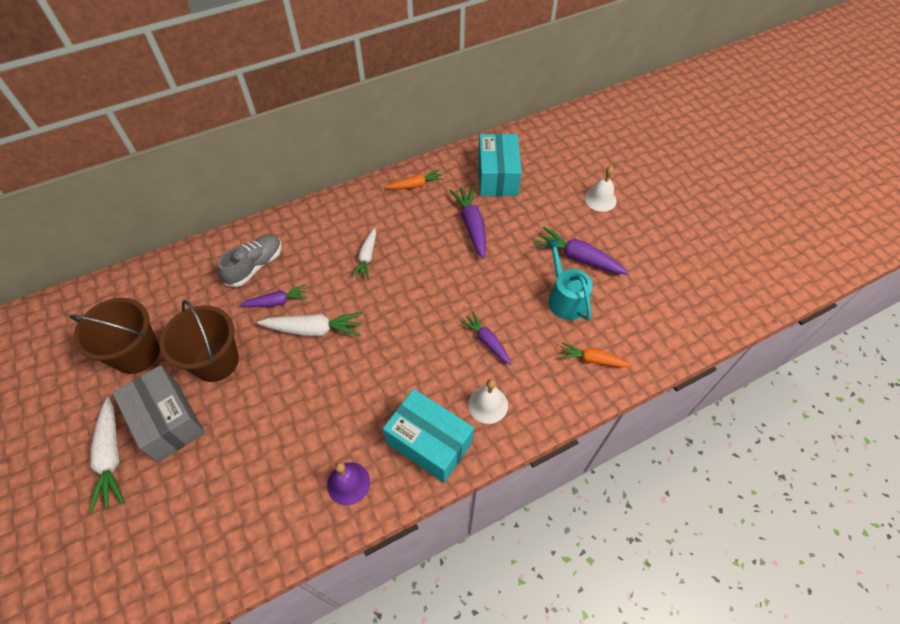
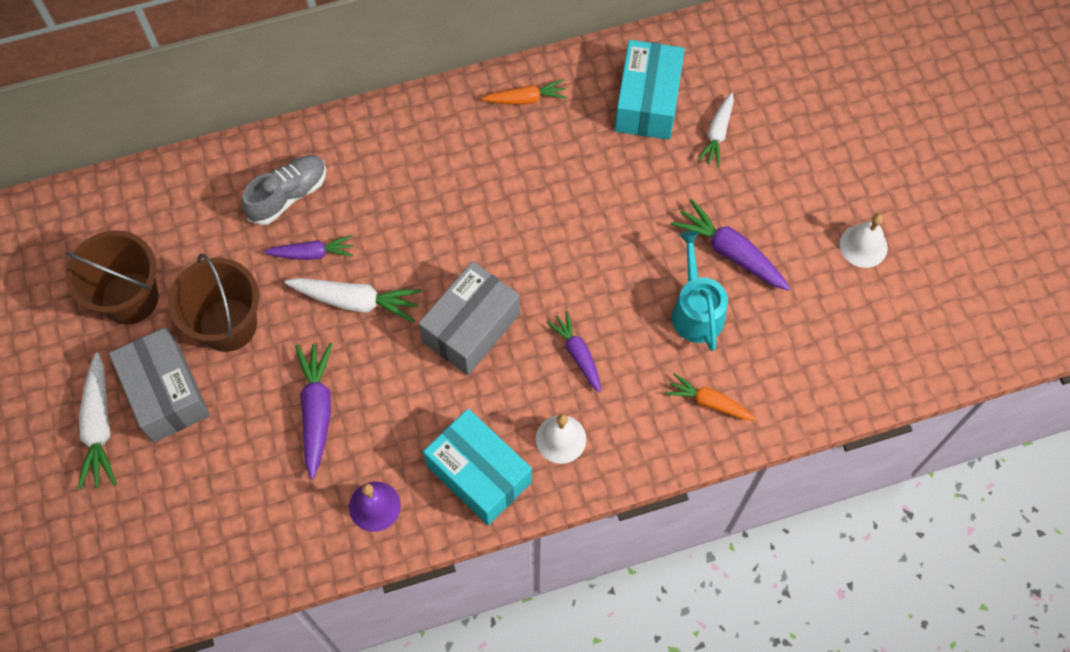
camera: 10 degrees right, 10 degrees up
(367, 257) = (439, 206): white carrot -> white carrot (717, 134)
(404, 335) = (471, 327): none -> grey box
(472, 225) = (593, 178): purple carrot -> purple carrot (317, 410)
(600, 199) = (788, 164): white bell -> white bell (863, 245)

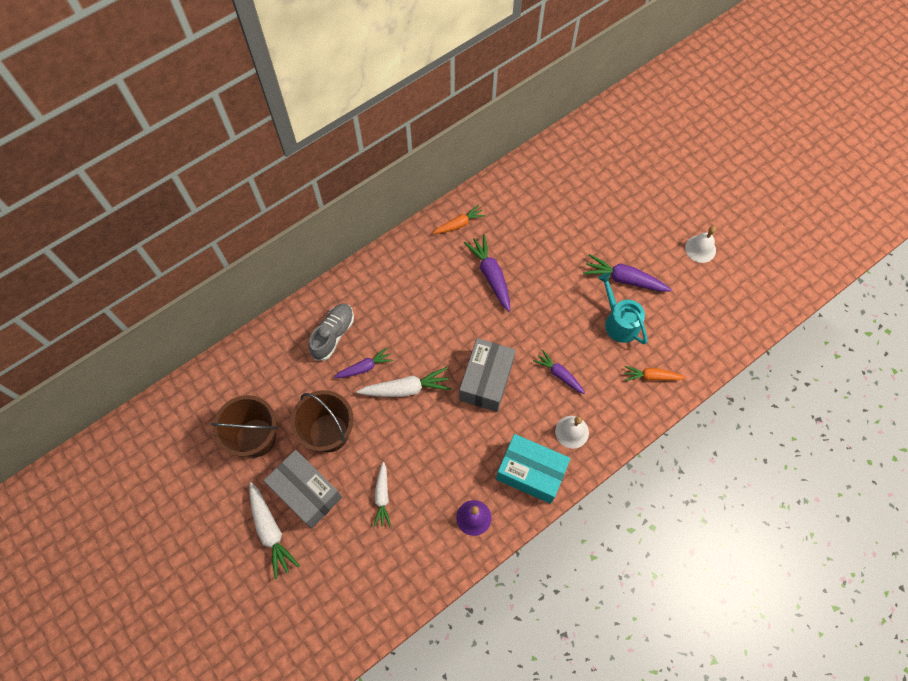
camera: 20 degrees left, 0 degrees up
(317, 410) = (410, 468): purple carrot -> purple carrot (491, 275)
(647, 102) = (534, 202): turquoise box -> none
(717, 134) = (585, 208): white carrot -> white carrot (382, 497)

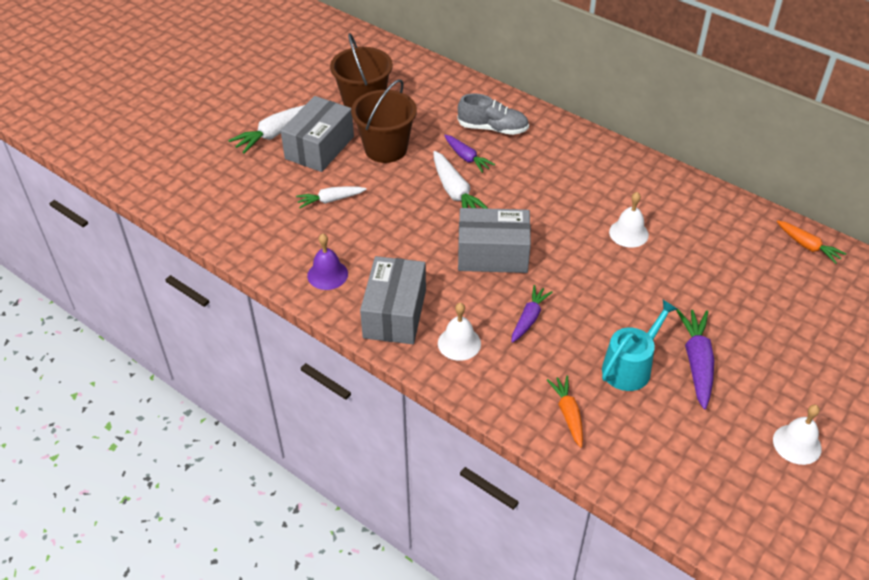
camera: 75 degrees right, 20 degrees down
(459, 224) = (679, 194): orange carrot -> orange carrot (807, 246)
(491, 275) = (628, 233): purple carrot -> white bell
(530, 472) = (394, 314): turquoise box -> grey box

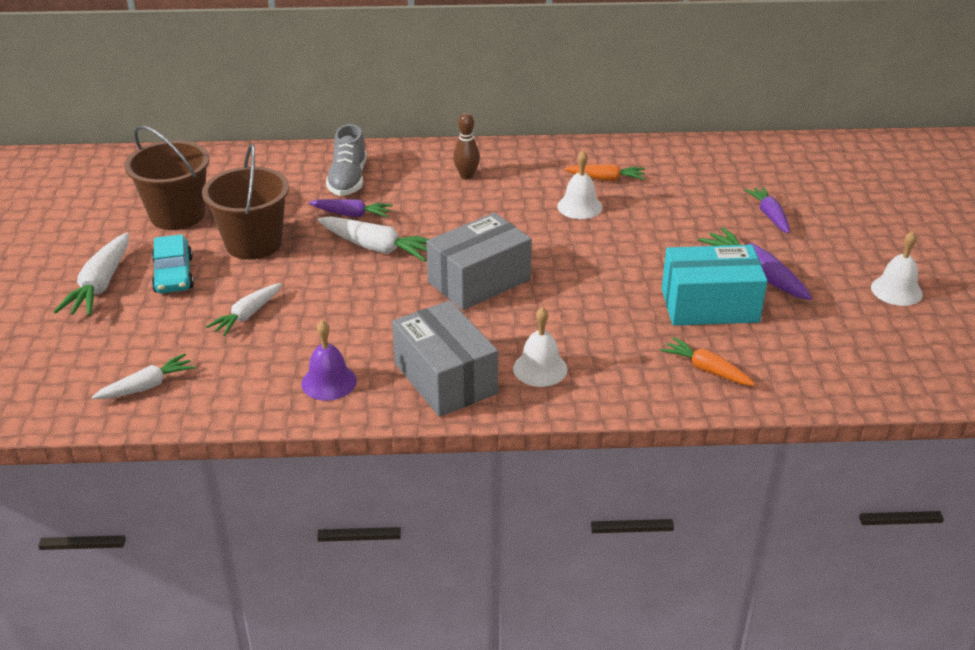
camera: 40 degrees left, 10 degrees down
(233, 218) = (147, 386): none -> white carrot
(319, 148) = (173, 275): grey box -> turquoise car
(493, 128) = (348, 180): grey shoe -> grey shoe turned 120 degrees clockwise
(529, 318) = (578, 314): purple carrot -> purple carrot (769, 215)
(576, 165) = (466, 176): none -> brown bowling pin
(630, 367) = (709, 305): turquoise watering can -> turquoise box
(807, 246) = (729, 151): orange carrot -> orange carrot (606, 179)

